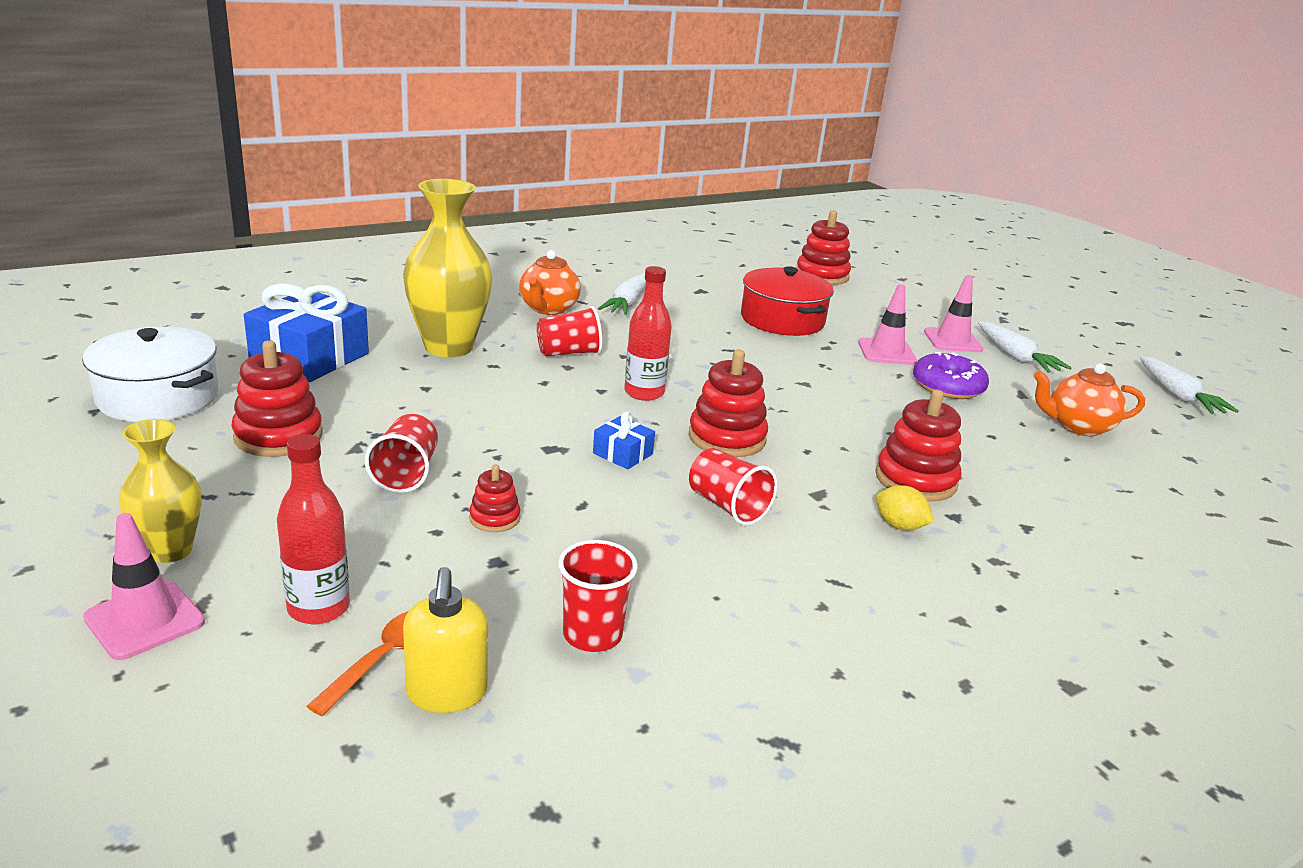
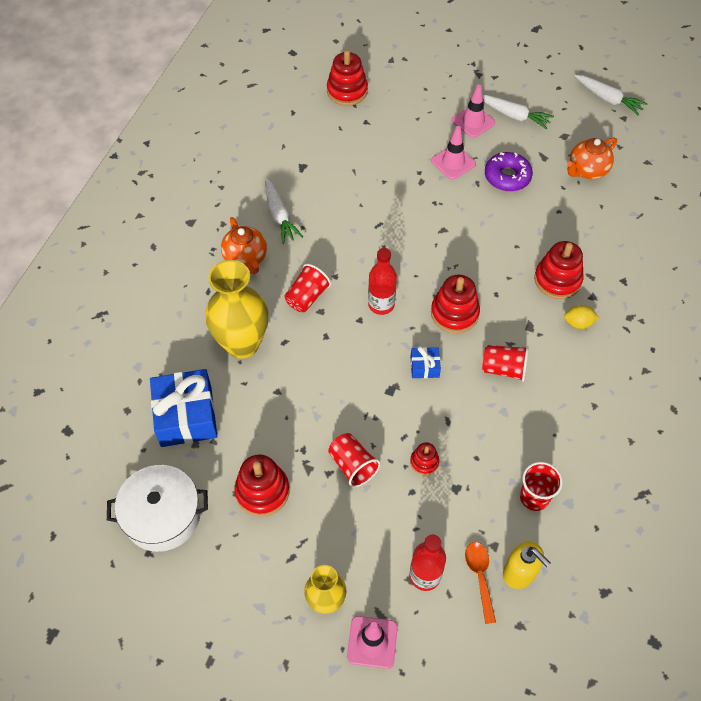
camera: 35 degrees left, 30 degrees up
(782, 320) = (374, 167): red pot -> none

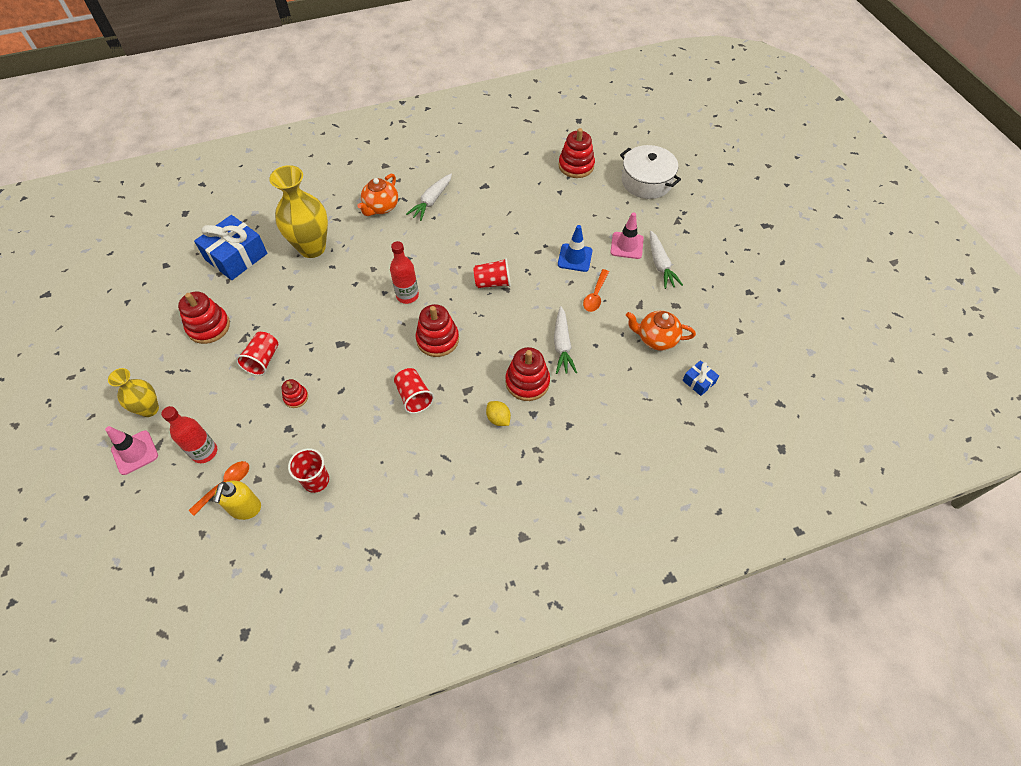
camera: 50 degrees right, 0 degrees up
(162, 515) = (157, 291): white pot -> white pot (646, 182)
(307, 297) = (378, 255): red cup -> red cup (493, 282)
(424, 367) = (376, 350): blue gift -> blue gift (698, 382)
(453, 162) = (575, 258): pink traffic cone -> blue traffic cone
(507, 177) = (595, 295): purple donut -> orange spoon
(608, 99) = (747, 310): white carrot -> white carrot (562, 345)

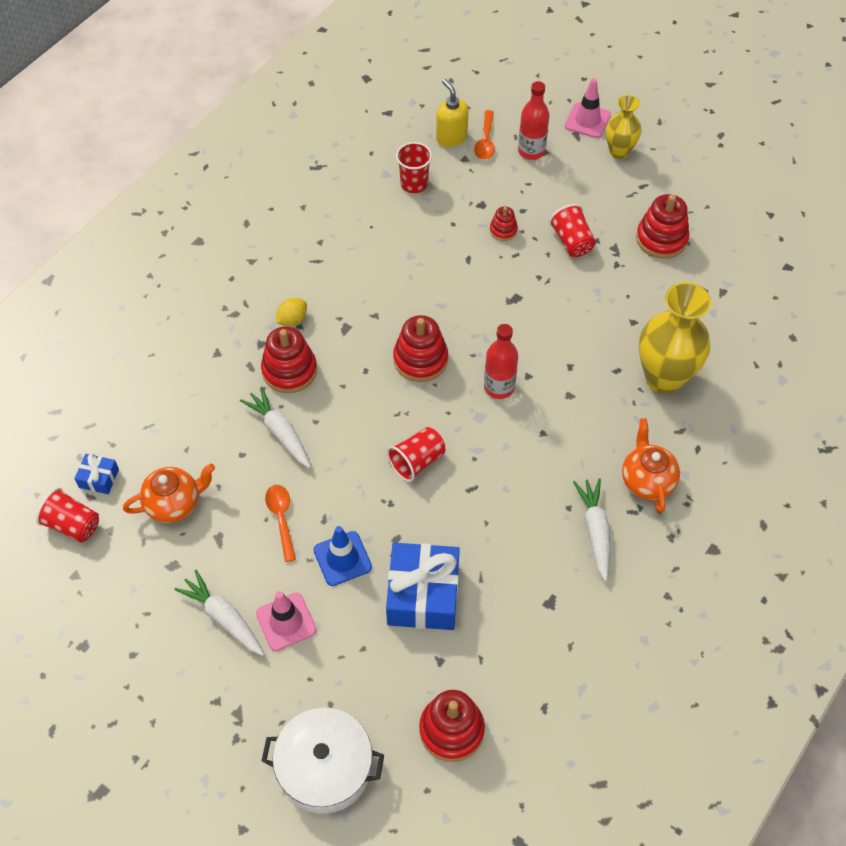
camera: 145 degrees right, 0 degrees up
(236, 256) = (730, 318): blue gift -> blue gift (423, 595)
(414, 397) = (392, 292): red cup -> red cup (73, 524)
(498, 419) = (292, 319): yellow lemon -> yellow lemon turned 60 degrees counterclockwise

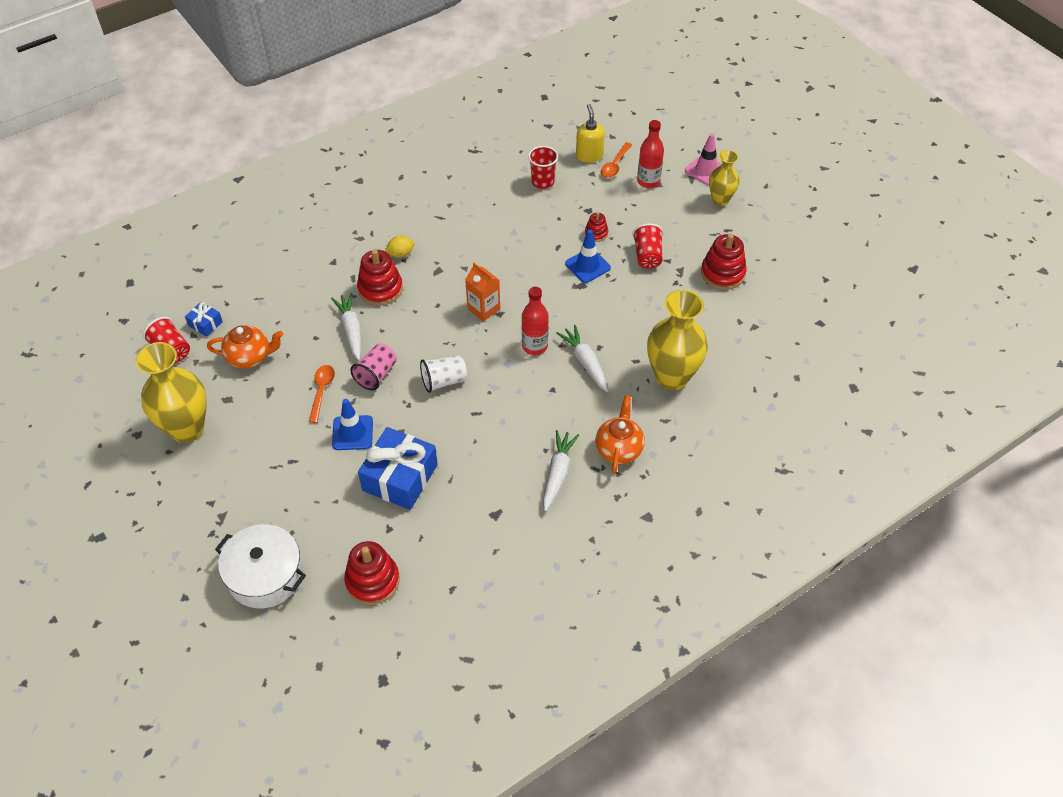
camera: 20 degrees right, 5 degrees down
(141, 618) = (187, 429): none -> yellow vase
(223, 617) = (245, 446): white carrot -> white carrot (585, 362)
(286, 622) = (288, 464): pink traffic cone -> none
(335, 478) = (376, 374): none -> pink cup
(417, 461) = (444, 381): red cup -> white cup
(420, 359) = (483, 309): red stacking toy -> orange carton
(512, 272) = (587, 266): none -> blue traffic cone

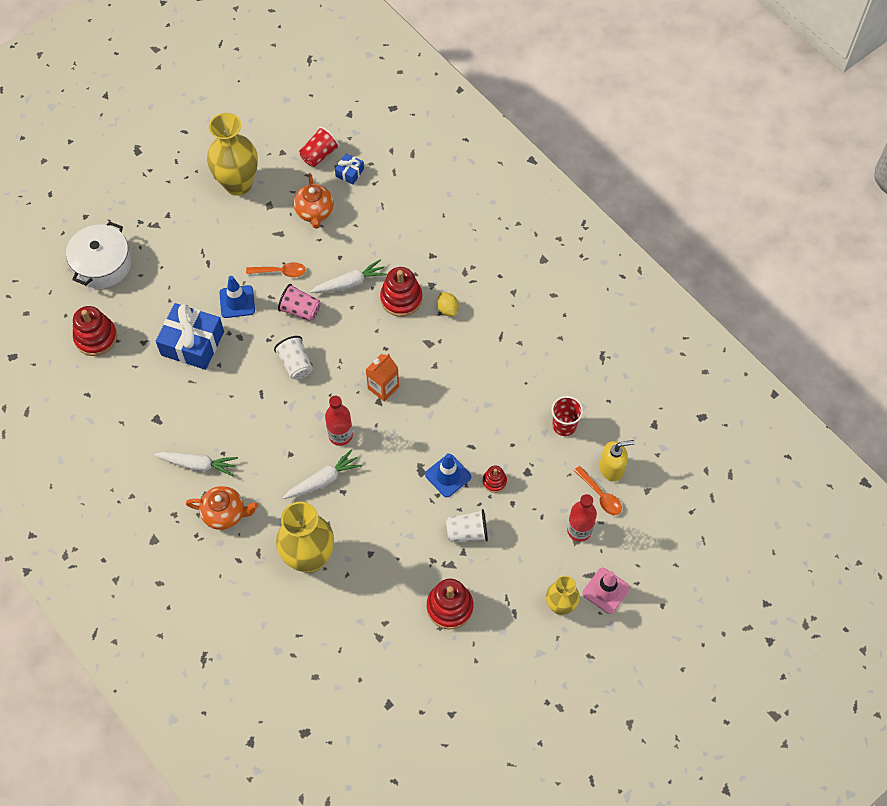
camera: 85 degrees right, 10 degrees up
(615, 165) = (600, 495): orange spoon -> orange spoon turned 150 degrees counterclockwise
(647, 256) = (467, 532): red cup -> white cup

